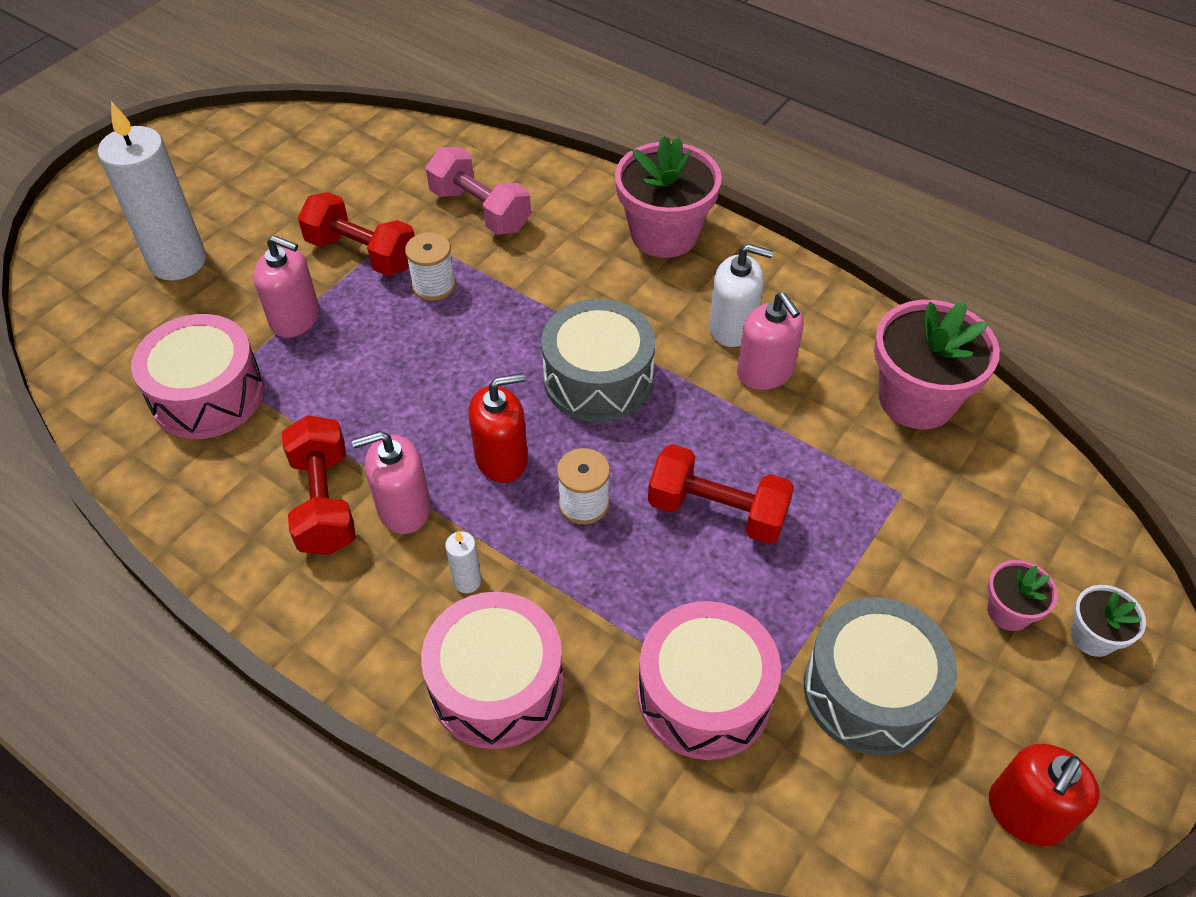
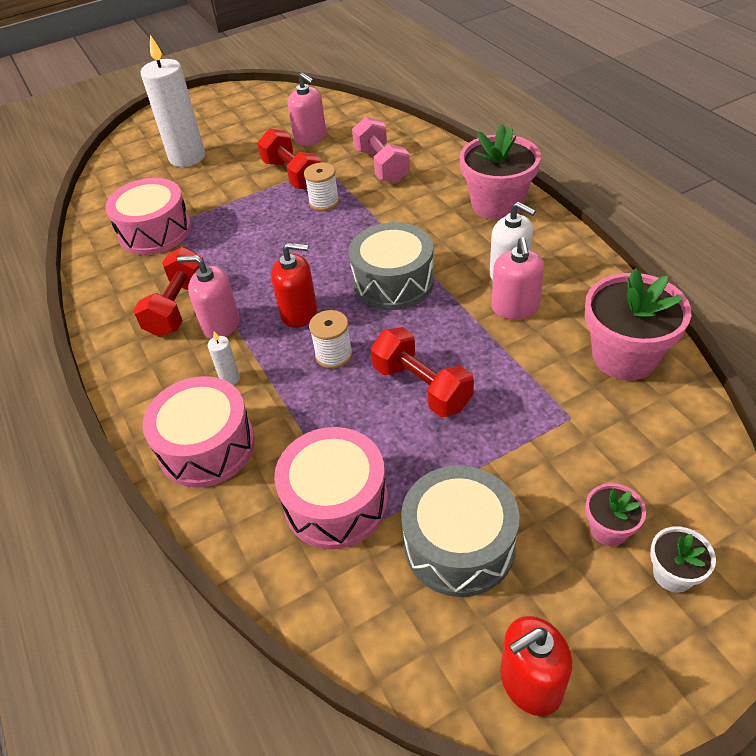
camera: 30 degrees right, 5 degrees down
(295, 318) = (230, 202): pink soap dispenser -> pink soap dispenser (310, 137)

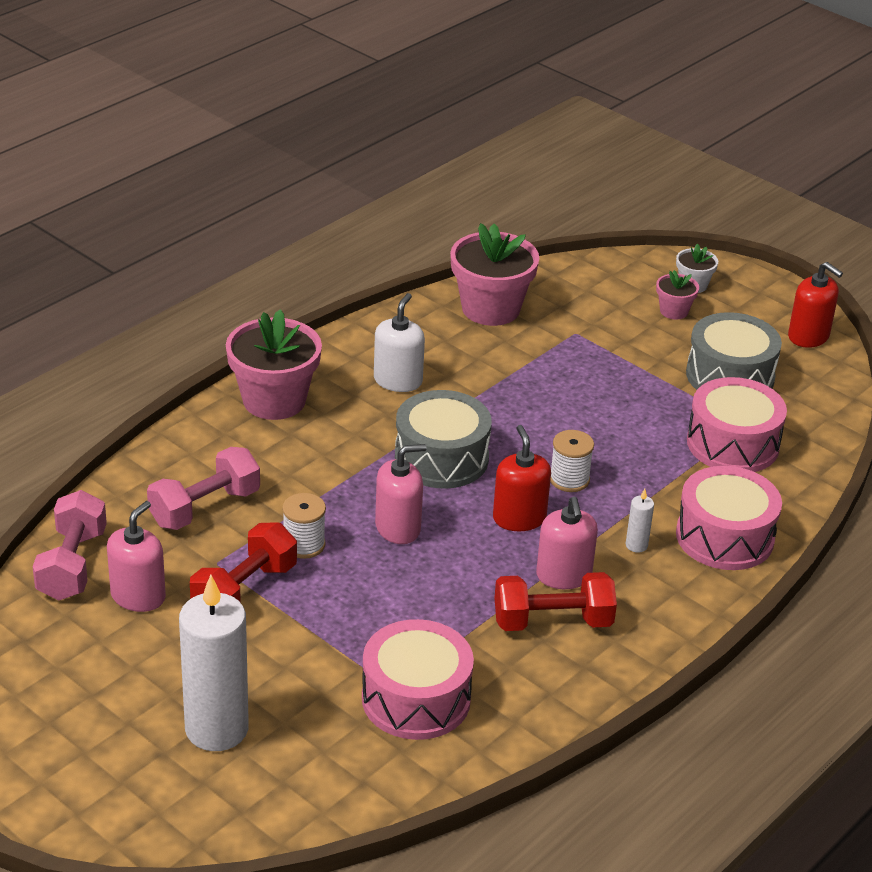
camera: 115 degrees left, 10 degrees down
(350, 117) = (72, 565): none -> pink dumbbell
(422, 387) = (583, 416): red dumbbell -> none
(515, 308) = (450, 372): pink soap dispenser -> pink soap dispenser (398, 528)

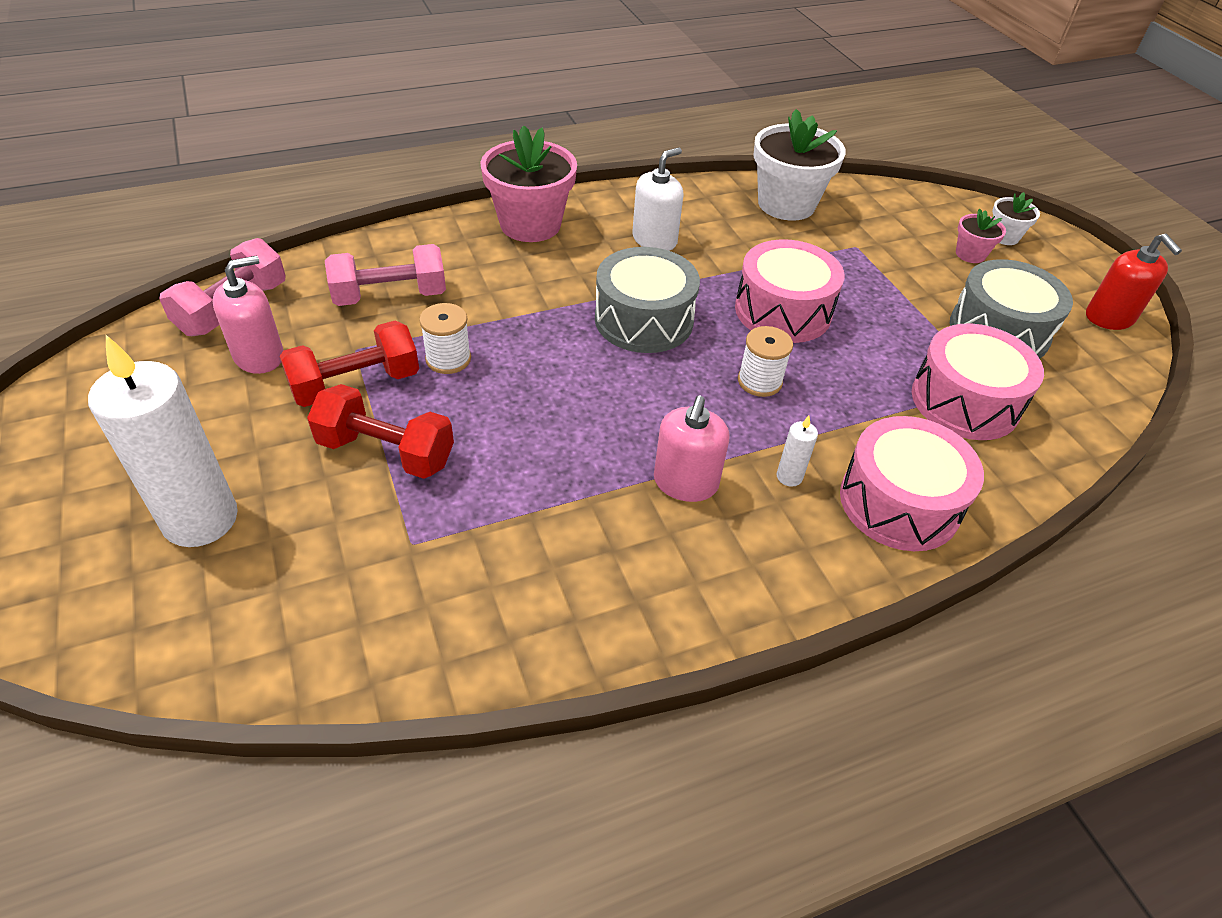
camera: 25 degrees right, 10 degrees up
(398, 528) = (550, 373): pink soap dispenser -> none
(416, 699) = (423, 566): pink drum -> pink drum (783, 311)
(490, 309) = (786, 204): pink flower pot -> white flower pot
(519, 518) = (680, 404): red soap dispenser -> none
(552, 622) = (637, 532): red dumbbell -> red dumbbell (386, 452)

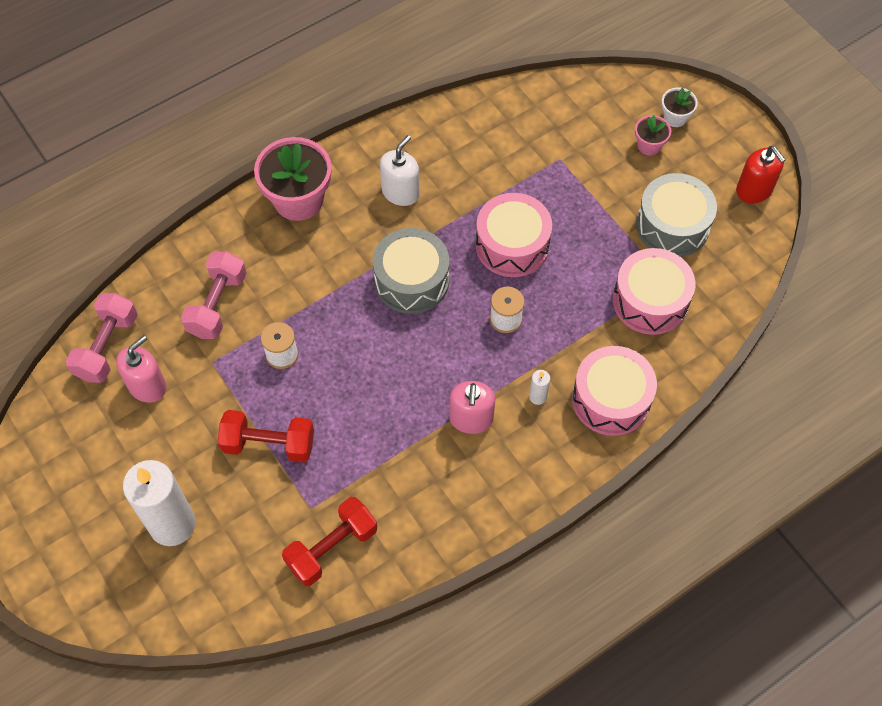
camera: 10 degrees left, 15 degrees up
(356, 384) = (226, 393): red dumbbell -> red dumbbell (332, 548)
(390, 296) = (217, 305): pink dumbbell -> pink dumbbell turned 45 degrees counterclockwise
(786, 204) = (497, 122): white flower pot -> none

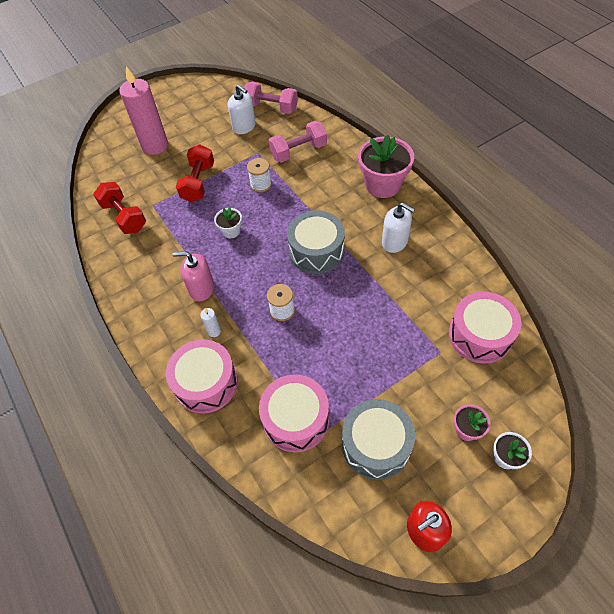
camera: 95 degrees right, 5 degrees down
(147, 386) = (244, 127): pink soap dispenser -> white soap dispenser
(172, 524) = (155, 145): white candle -> pink candle
(217, 305) = (298, 151): pink dumbbell -> pink dumbbell turned 45 degrees counterclockwise
(370, 389) = (231, 231): none -> white flower pot
(512, 245) = (349, 315): pink drum -> pink drum (480, 335)

